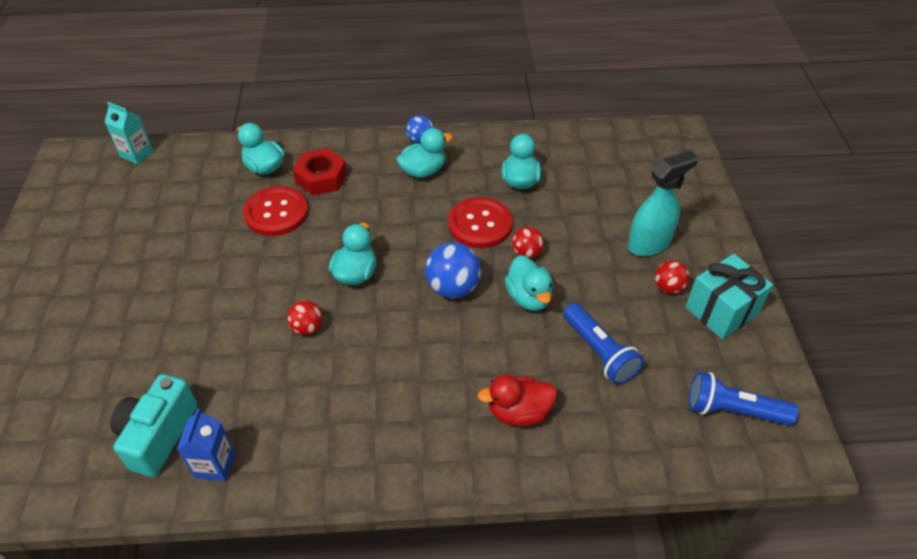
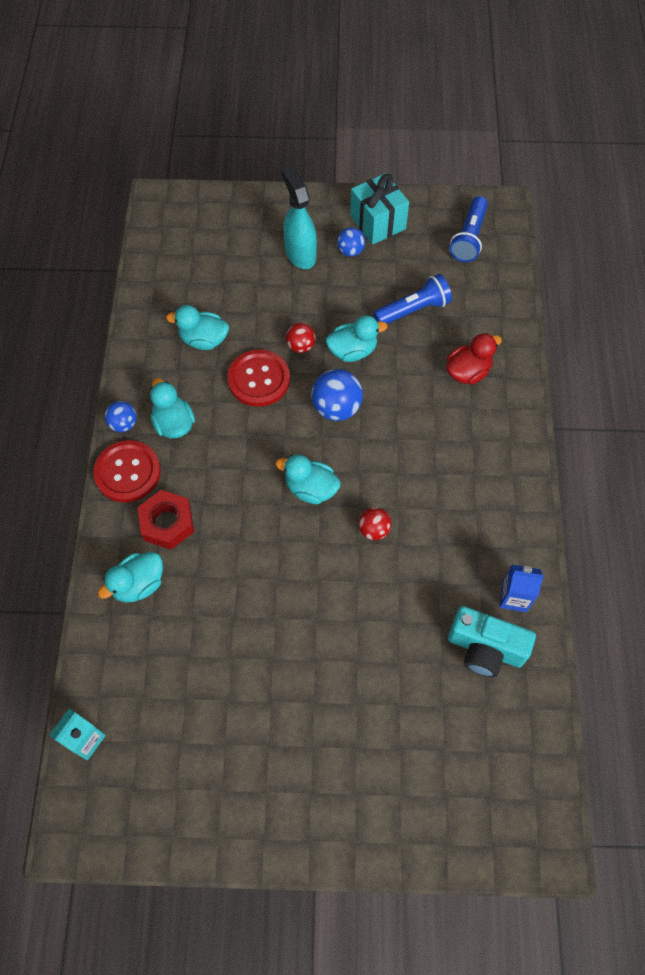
camera: 85 degrees left, 15 degrees up
(276, 213) = (215, 566): red button -> red button (127, 472)
(518, 412) = (468, 372): red duck -> red duck turned 120 degrees counterclockwise
(668, 287) = (350, 251): red ball -> blue ball

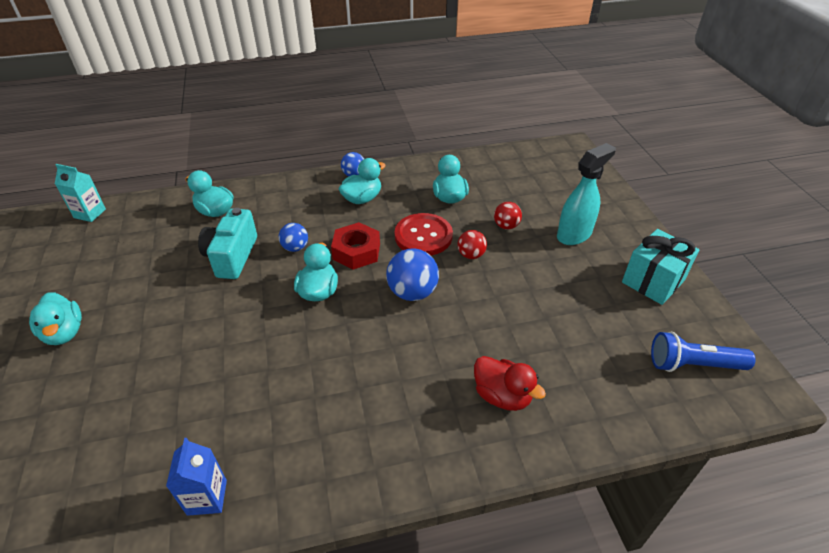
camera: 75 degrees right, 20 degrees down
(127, 472) = (312, 186): red button -> none
(167, 523) = (270, 214): red nut -> red nut (356, 251)
(350, 251) = (602, 268): blue ball -> blue ball (295, 248)
(352, 351) = (483, 292): turquoise duck -> turquoise duck (64, 333)
(374, 530) = (281, 346): red ball -> red ball (506, 226)
(413, 309) = (560, 331): blue flashlight -> none
(485, 648) = (141, 475): turquoise camera -> turquoise camera (232, 256)

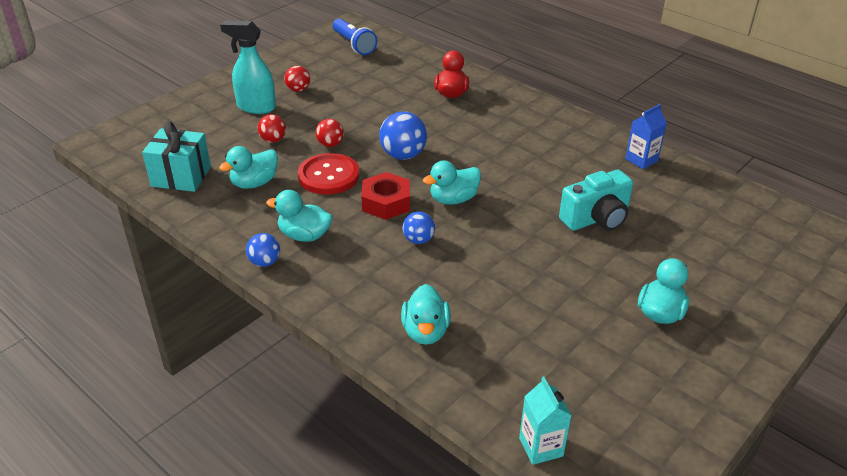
camera: 125 degrees left, 5 degrees down
(232, 256) = (471, 273): turquoise camera -> turquoise camera (596, 219)
(593, 273) = (298, 90): none -> red ball
(653, 281) = (285, 67): turquoise gift -> turquoise gift (181, 176)

